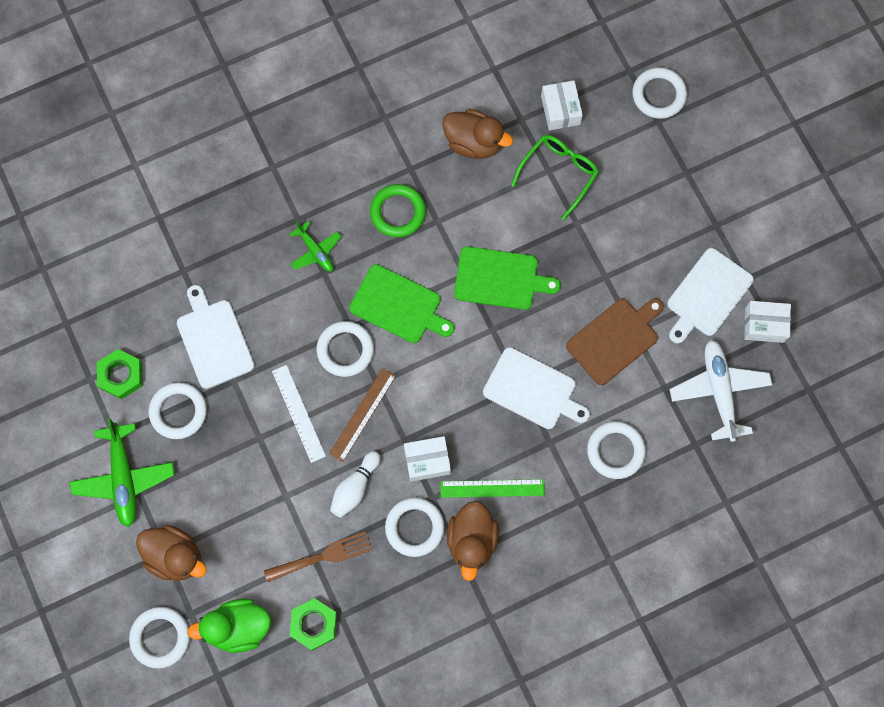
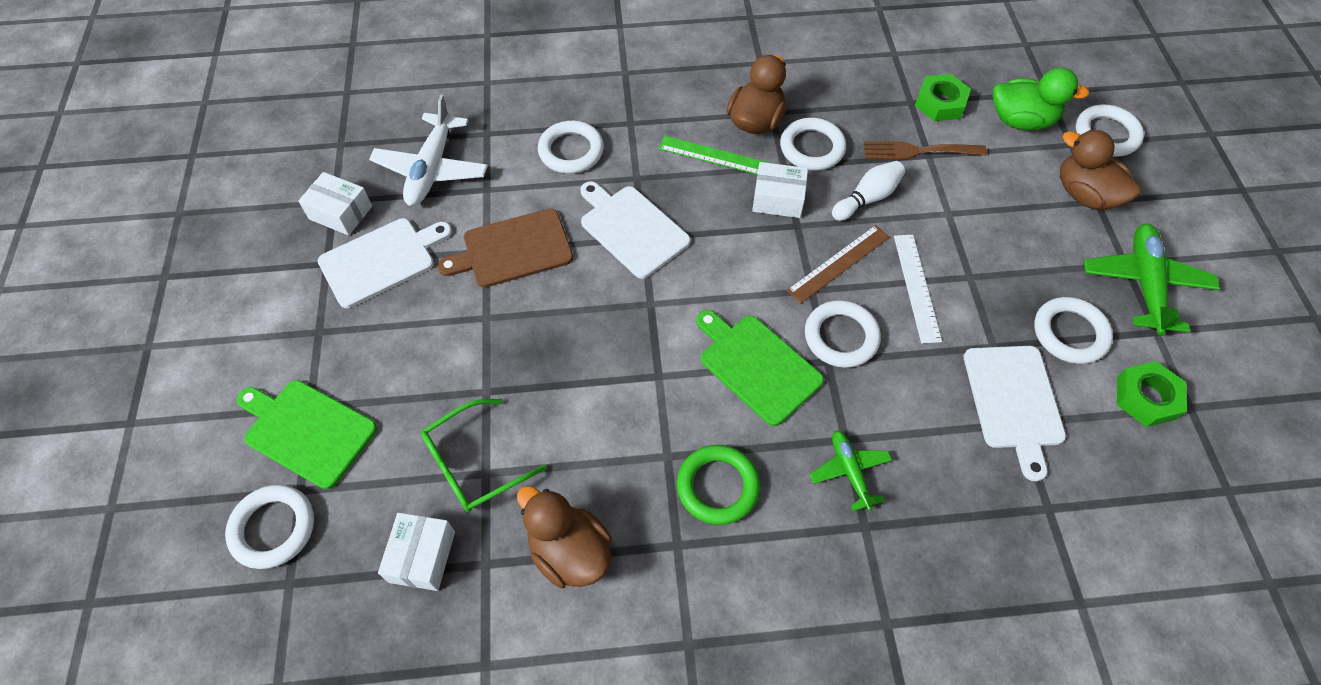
camera: 160 degrees left, 15 degrees down
(500, 279) = (615, 356): green cutting board -> green cutting board (307, 431)

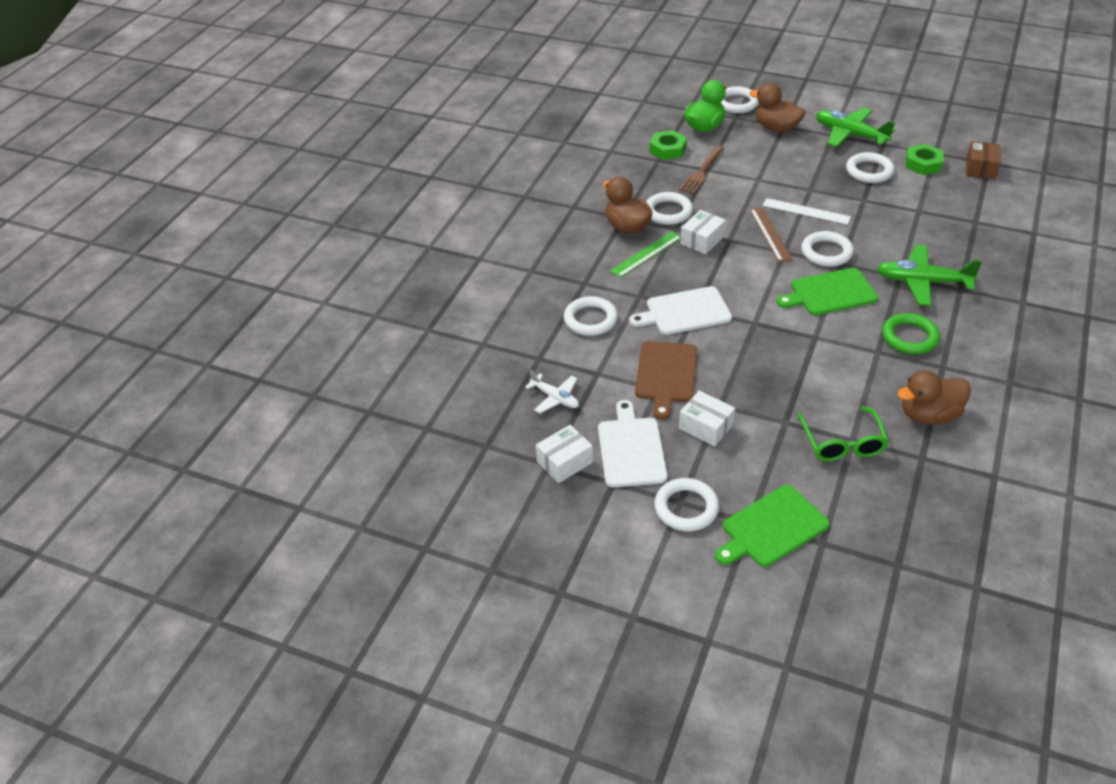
camera: 60 degrees left, 15 degrees down
(273, 528) = (849, 565): white ring -> white ring (686, 508)
(422, 556) = (904, 487): white box -> white box (706, 427)
(432, 169) = (555, 398): white plane -> white plane, size x0.58
(849, 471) = (922, 282): green plane -> green plane, size x1.71
(867, 198) = (726, 205): white bowling pin -> none
(1013, 401) = (904, 207): white cutting board -> none
(1085, 195) = (776, 128): brown duck -> brown duck turned 45 degrees clockwise
(1200, 482) = (980, 168): none -> brown box

